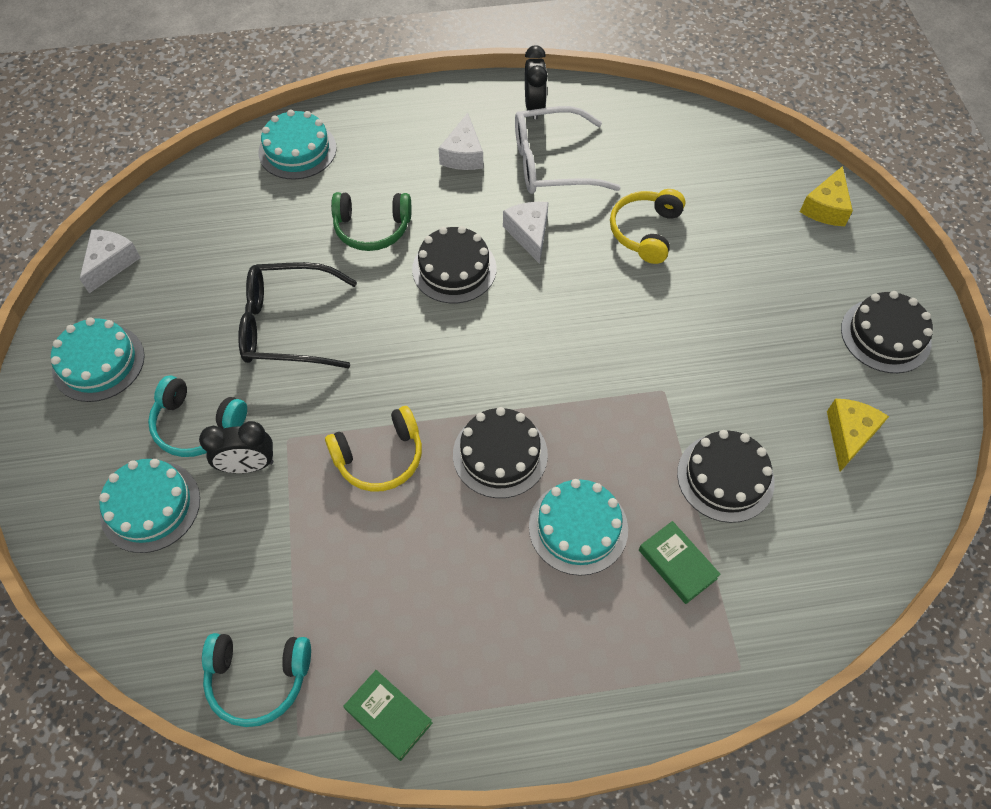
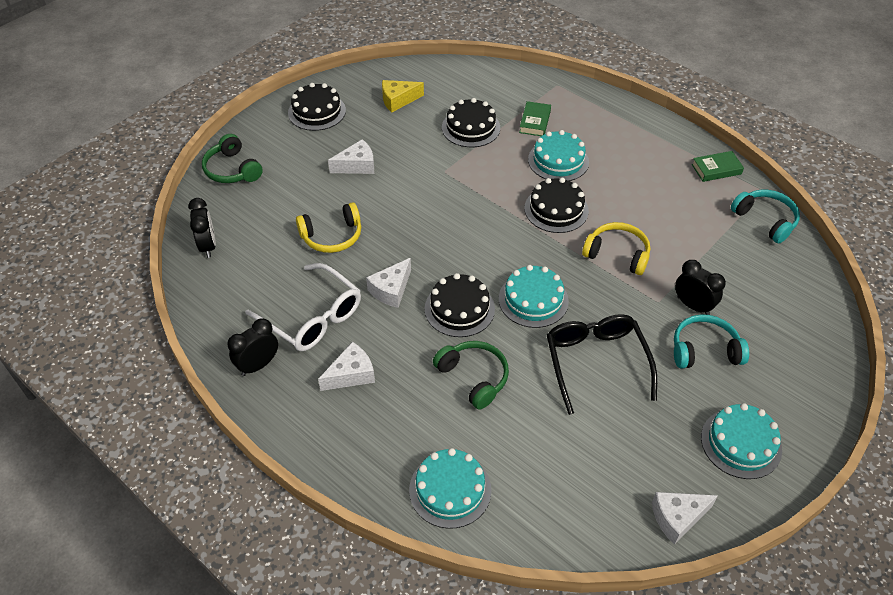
camera: 130 degrees left, 10 degrees down
(150, 506) = (767, 329): turquoise cake -> turquoise cake (533, 300)
(197, 424) = (704, 350): turquoise headphones -> turquoise headphones turned 75 degrees counterclockwise
(287, 325) = (596, 362): black glasses -> black glasses turned 150 degrees counterclockwise
(388, 716) = (716, 169): green book -> green book turned 75 degrees clockwise
(715, 139) = (208, 246): none -> black clock
(744, 315) = (357, 165): none -> white cheese
(826, 207) = (232, 169): yellow cheese -> green headphones

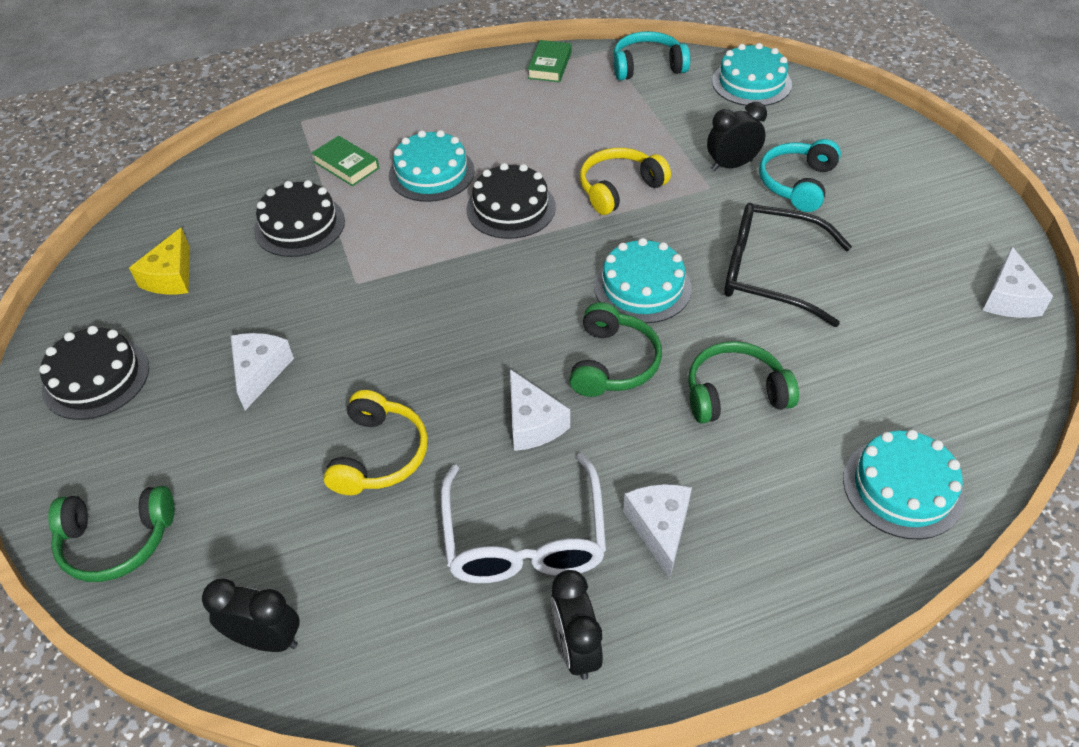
camera: 60 degrees left, 0 degrees up
(313, 317) = (524, 538): white glasses -> white glasses turned 105 degrees clockwise
(459, 309) = (613, 363): black cake -> green headphones
(741, 443) = (930, 211): turquoise cake -> turquoise cake (751, 83)

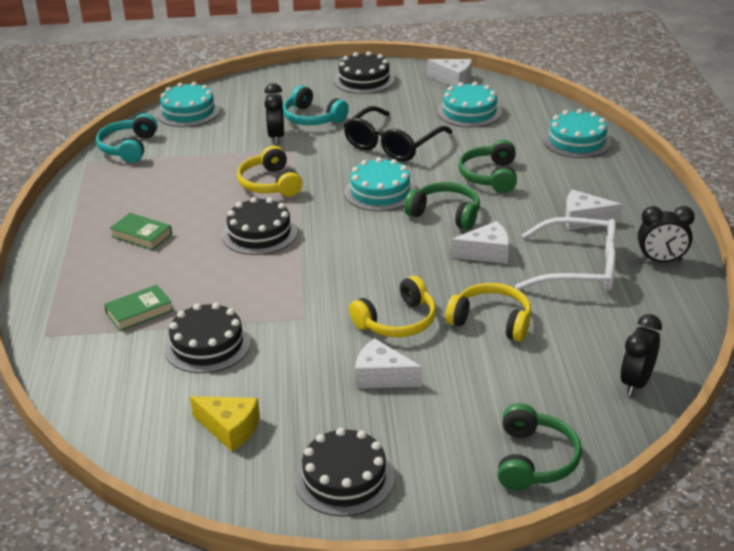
camera: 75 degrees left, 15 degrees down
(363, 363) = (397, 321): none -> yellow headphones
(431, 173) = (187, 266): turquoise cake -> turquoise cake (469, 112)
(549, 65) = (84, 190): green book -> green book (141, 235)
(937, 205) = (364, 80): none -> black cake

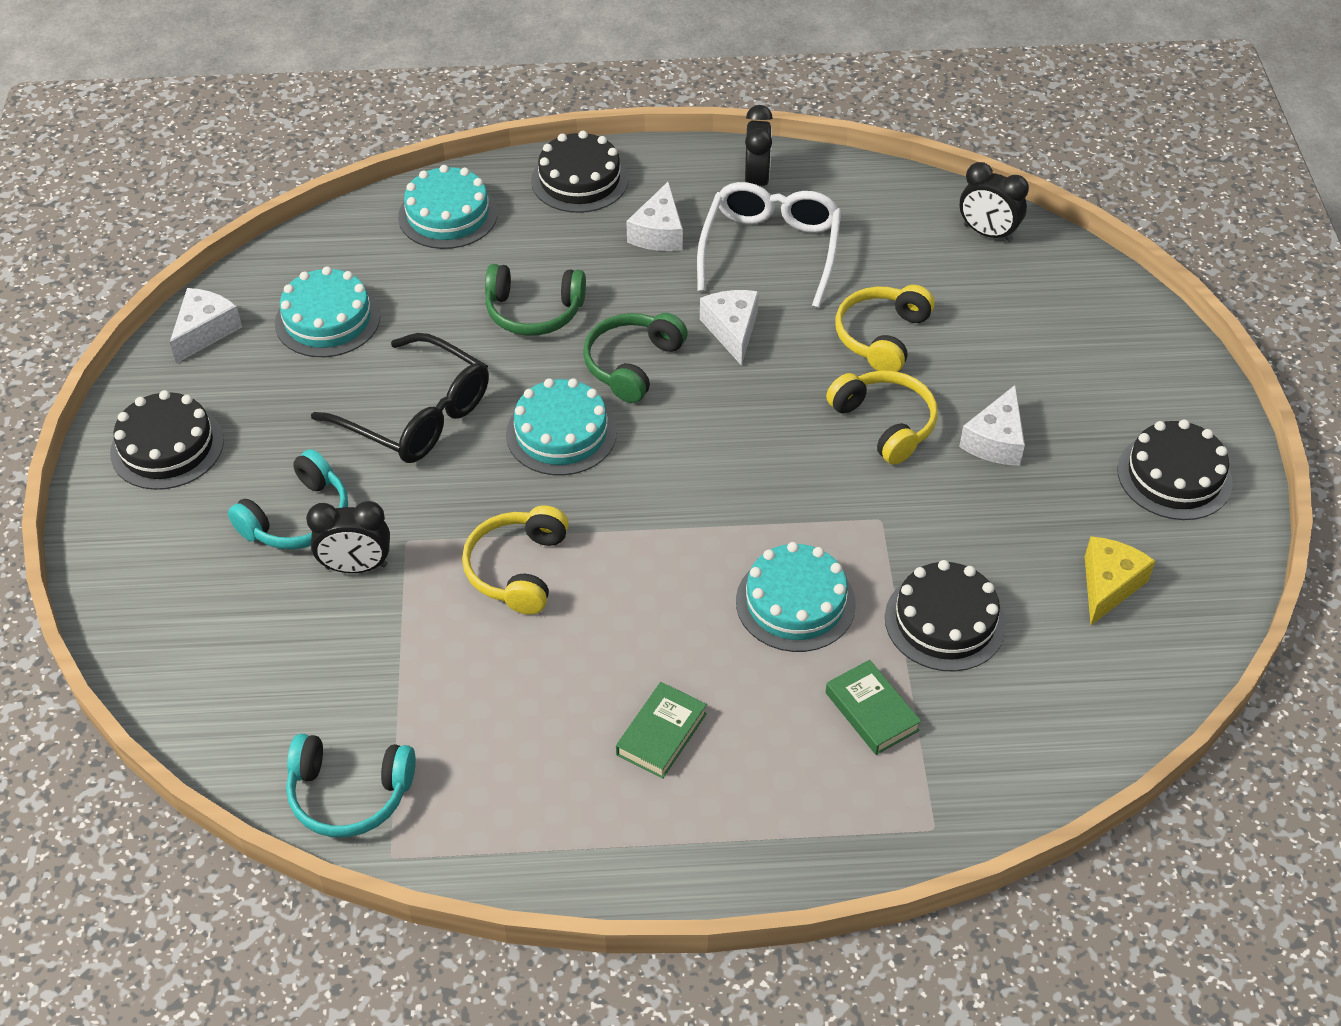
camera: 90 degrees left, 15 degrees up
(188, 111) = (221, 709): turquoise cake -> turquoise cake (795, 602)
(259, 233) = (666, 576): black cake -> black cake (579, 180)
(270, 184) = (518, 569): yellow headphones -> yellow headphones turned 120 degrees clockwise
(534, 460) = (1120, 323): green headphones -> none

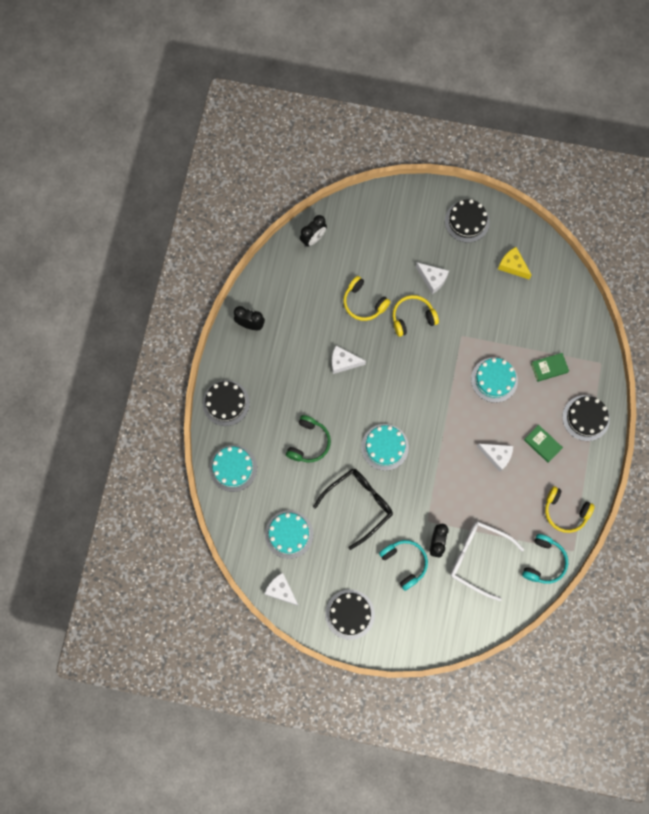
camera: 75 degrees left, 25 degrees up
(518, 569) = (453, 480): yellow headphones -> yellow headphones (565, 511)
(632, 364) = (352, 408): green headphones -> none
(658, 233) = (273, 377): white cheese -> white cheese (496, 456)
(770, 250) = (298, 332): white glasses -> white glasses (478, 558)
(945, 621) = (515, 329): black cake -> black cake (586, 418)

